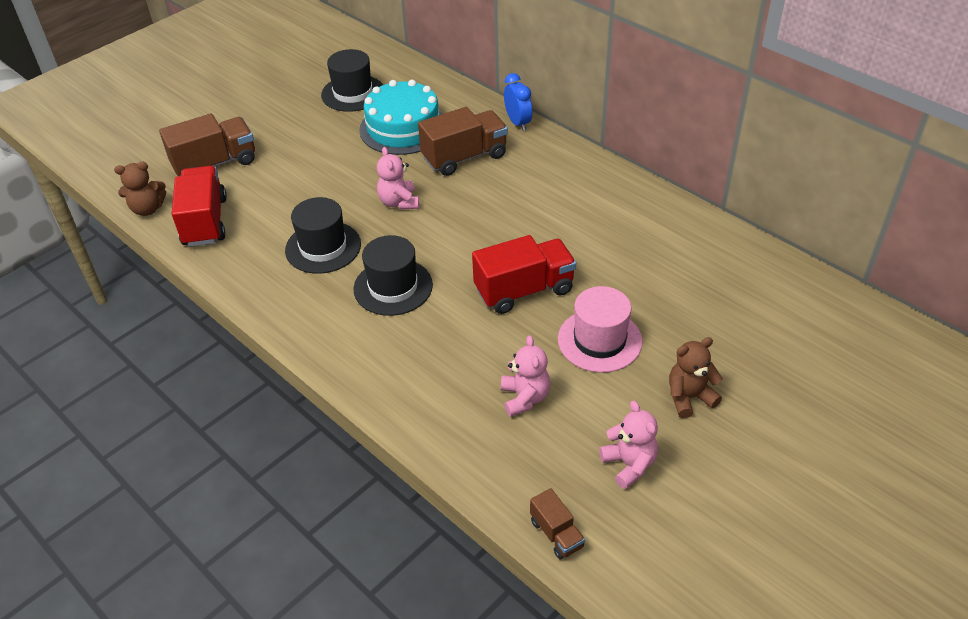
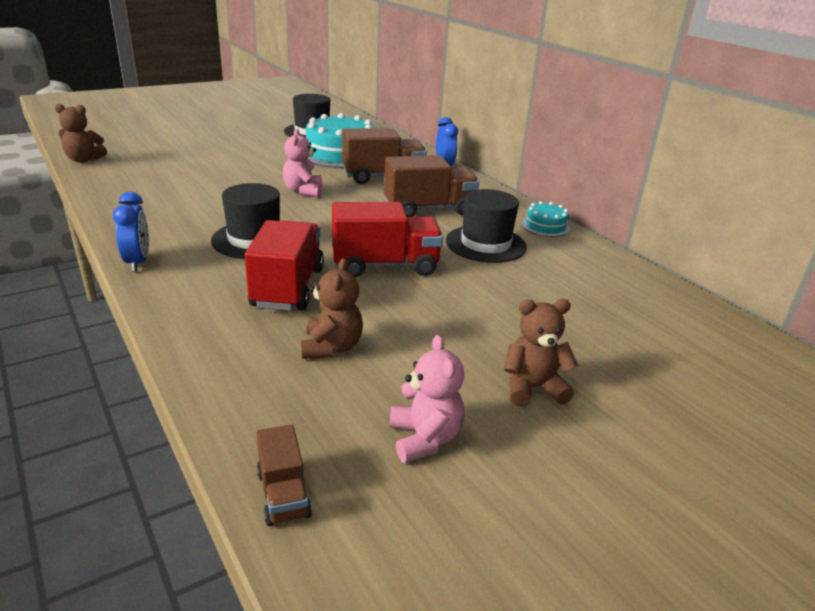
camera: 10 degrees right, 15 degrees down
(205, 221) = (123, 174): red truck -> red truck (288, 288)
(215, 164) = (165, 147): brown truck -> brown truck (429, 209)
(310, 344) = (138, 262): none -> blue clock
(323, 247) = (211, 205): black hat -> black hat (485, 244)
(525, 398) = (331, 347): pink teddy bear -> brown teddy bear
(599, 340) = (446, 317): pink hat -> none
(644, 196) = (545, 226): none -> turquoise cake

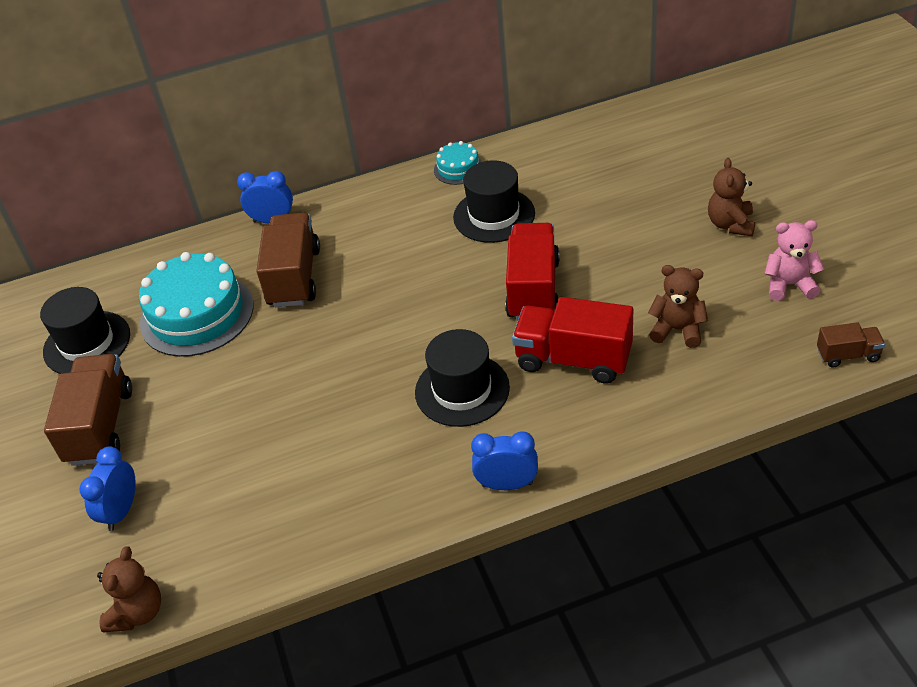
camera: 70 degrees left, 15 degrees up
(167, 150) = (121, 511): none -> blue clock
(303, 191) = (327, 350): pink teddy bear -> none
(429, 209) = (402, 246): brown truck -> brown truck (100, 426)

